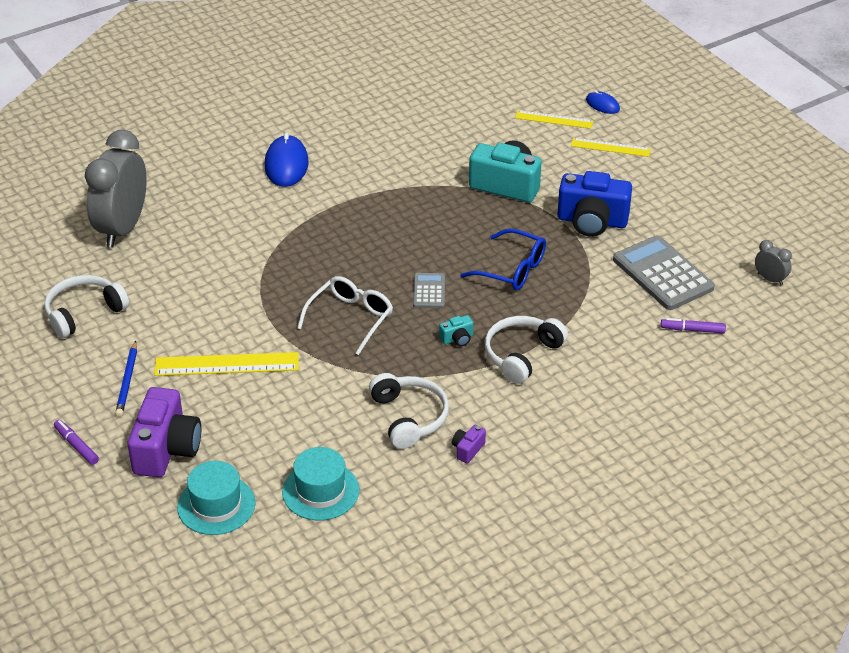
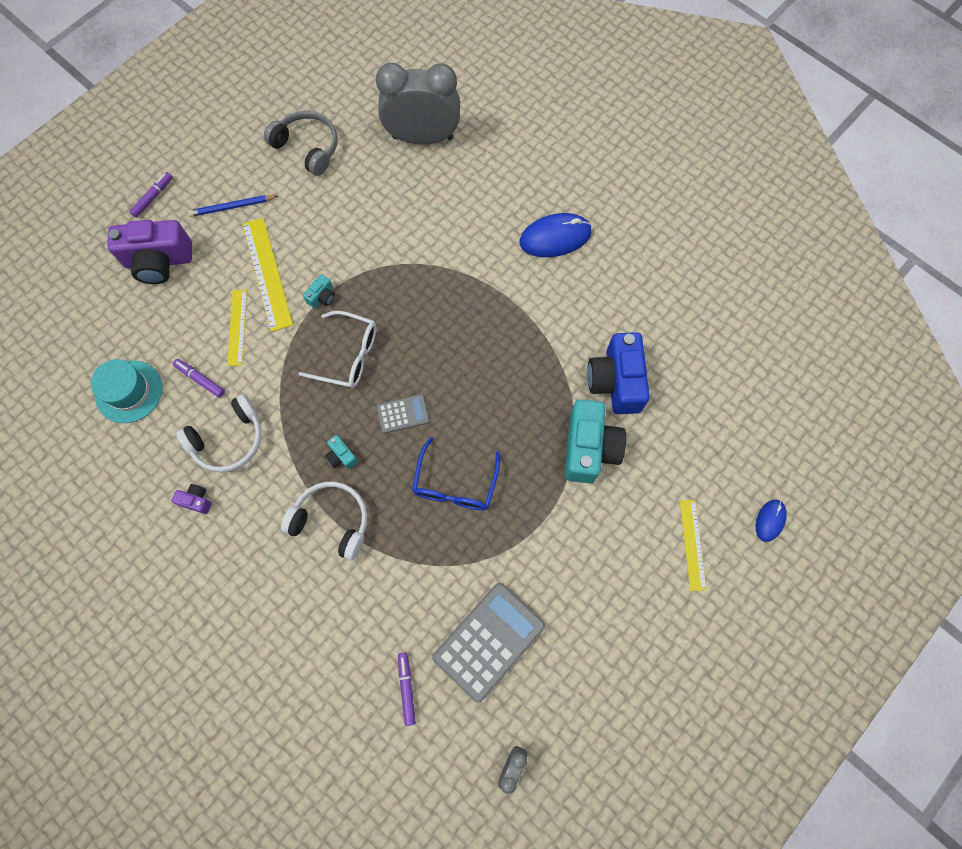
camera: 75 degrees right, 30 degrees up
(84, 312) = (308, 147): white headphones -> grey headphones
(216, 505) = (103, 317): turquoise hat -> none
(275, 327) = (322, 297): none -> turquoise camera
(331, 431) = (200, 379): none -> purple marker
(554, 119) = (722, 472): yellow ruler -> yellow ruler (237, 327)
(592, 221) = (555, 549): blue camera -> blue camera (616, 381)

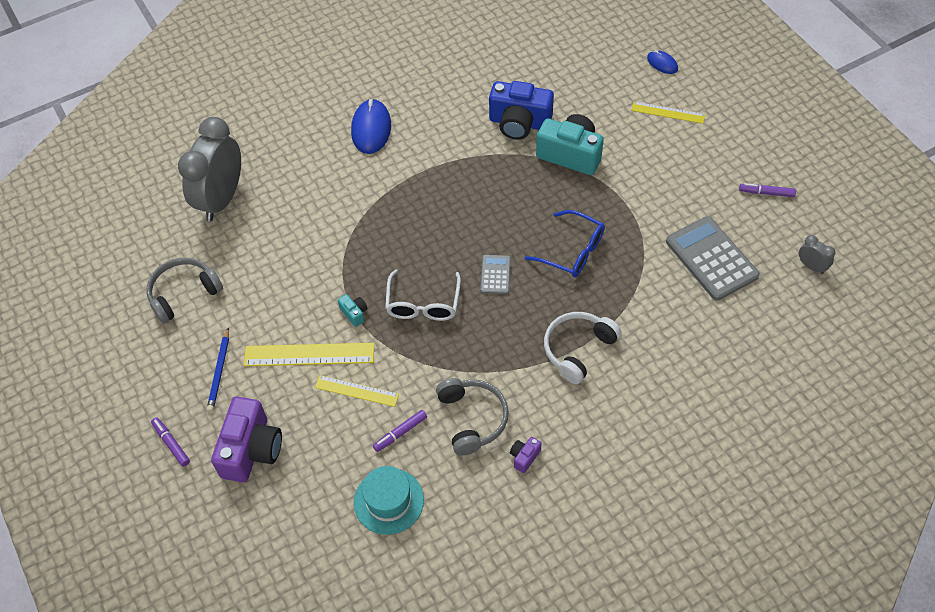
camera: 70 degrees left, 15 degrees down
(229, 440) = (472, 419): white headphones -> grey headphones
(341, 456) = (519, 330): turquoise camera -> none
(348, 355) = (423, 304): white glasses -> white glasses turned 150 degrees clockwise
(406, 688) = (737, 324): purple marker -> purple marker (766, 193)

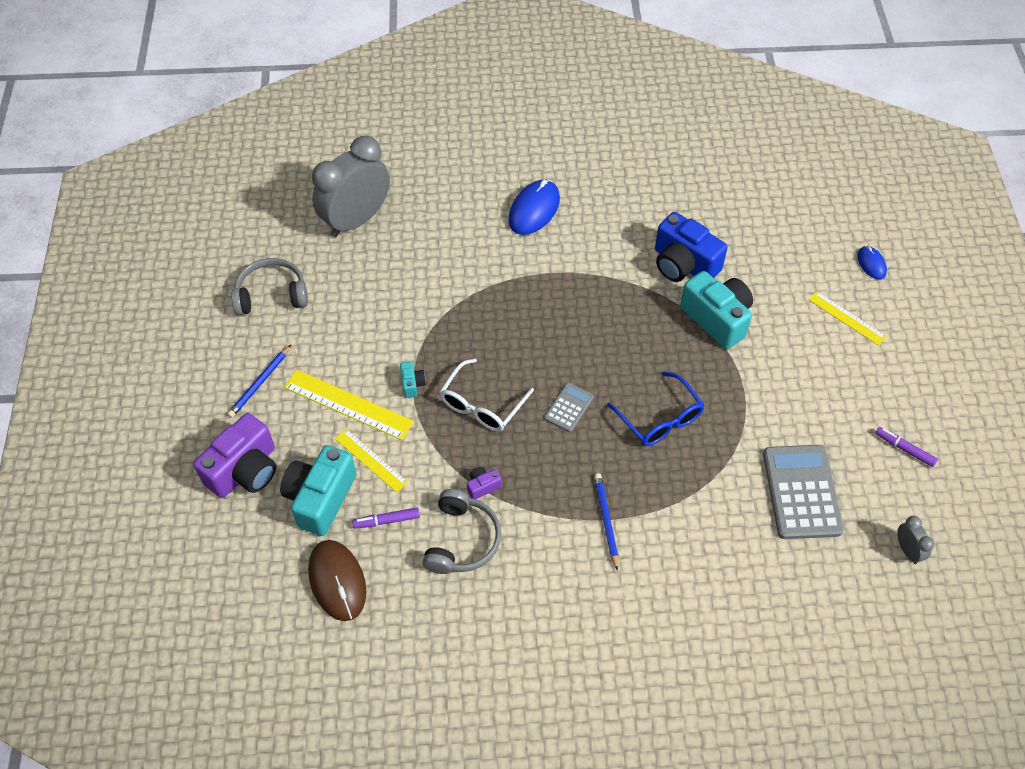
camera: 25 degrees right, 0 degrees up
(171, 444) = (180, 430): purple marker -> none
(333, 441) = (321, 498): none -> turquoise camera
(388, 501) = (337, 581): turquoise hat -> brown mouse
(524, 457) = (489, 603): purple camera -> purple camera (483, 486)
(578, 349) = (606, 520): white headphones -> blue pencil

